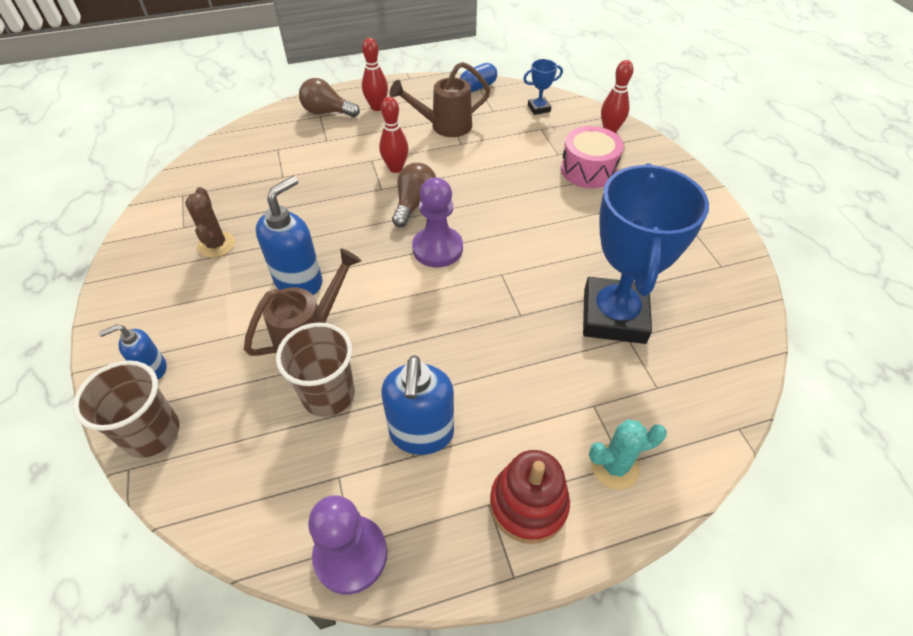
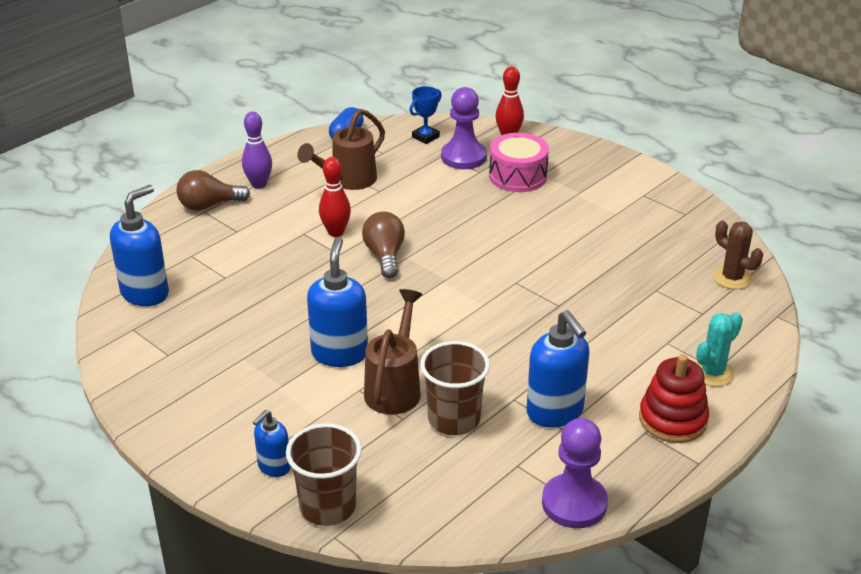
camera: 30 degrees left, 15 degrees down
(216, 245) = (222, 355): brown cactus -> brown cactus (732, 278)
(218, 168) = (145, 293): none -> blue soap dispenser
(377, 107) = (259, 184): red bowling pin -> purple bowling pin
(437, 248) = (442, 283): purple pawn -> purple pawn (463, 157)
(614, 316) = (632, 278): blue trophy -> none

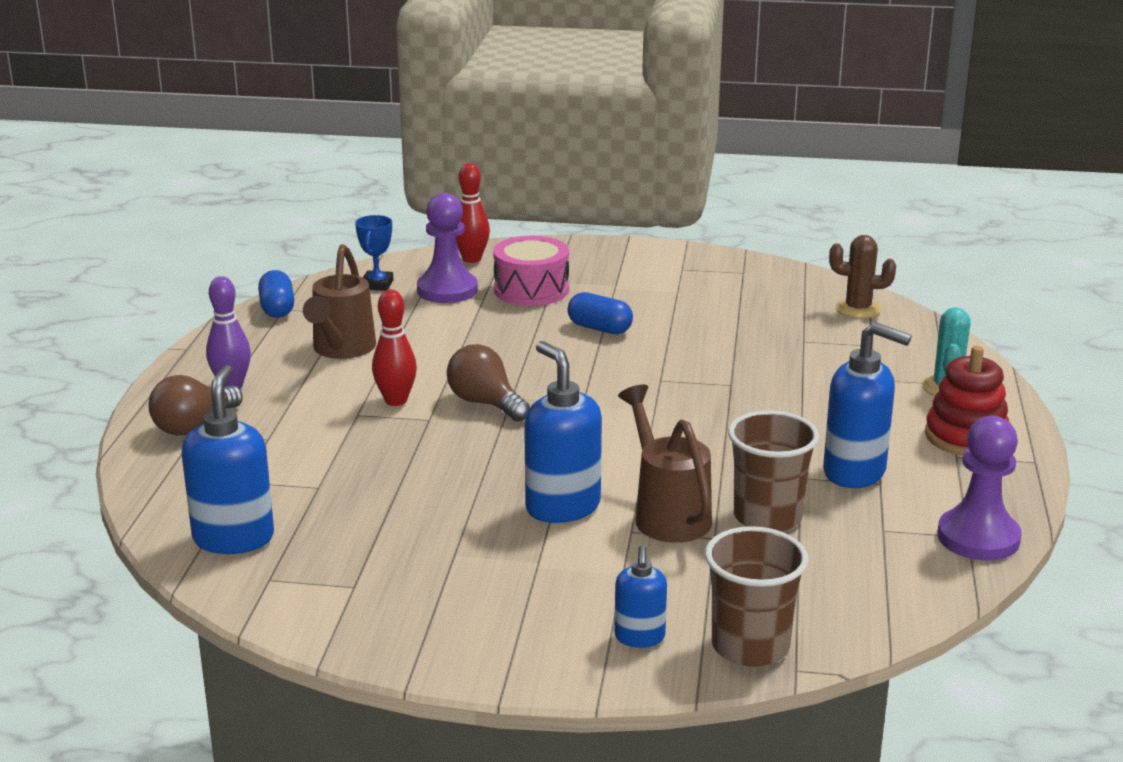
camera: 35 degrees left, 10 degrees down
(525, 225) = (599, 328): none -> blue capsule

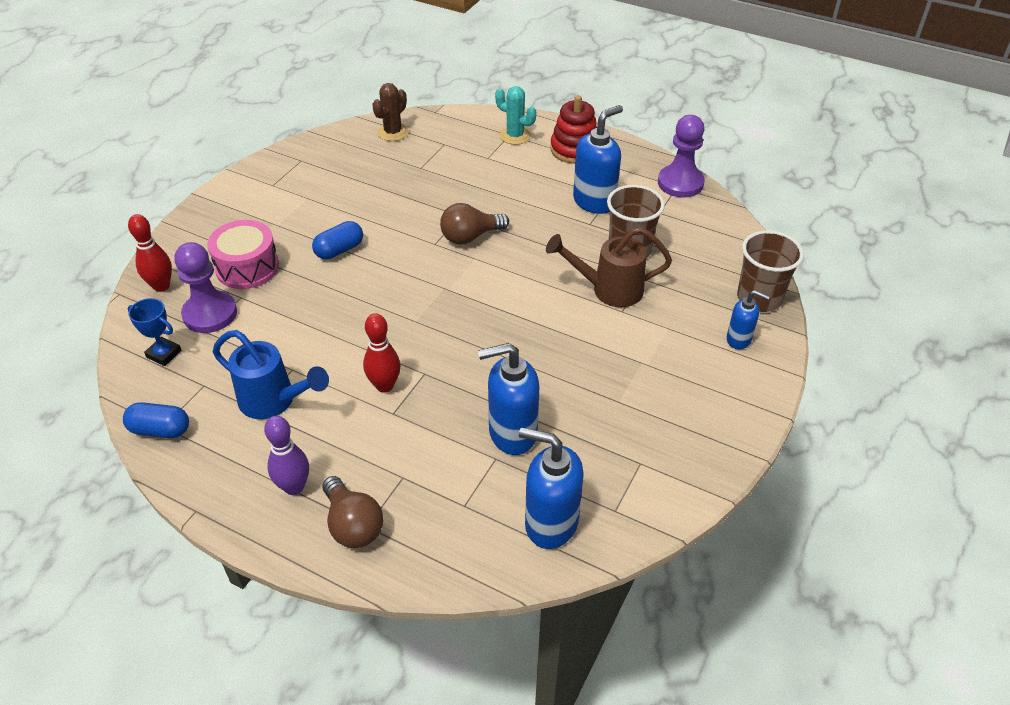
camera: 70 degrees left, 20 degrees up
(341, 350) = (274, 402): brown watering can -> blue watering can
(485, 403) = (418, 337): brown light bulb -> brown light bulb (470, 237)
(562, 507) = (581, 334): blue soap dispenser -> blue soap dispenser (512, 433)

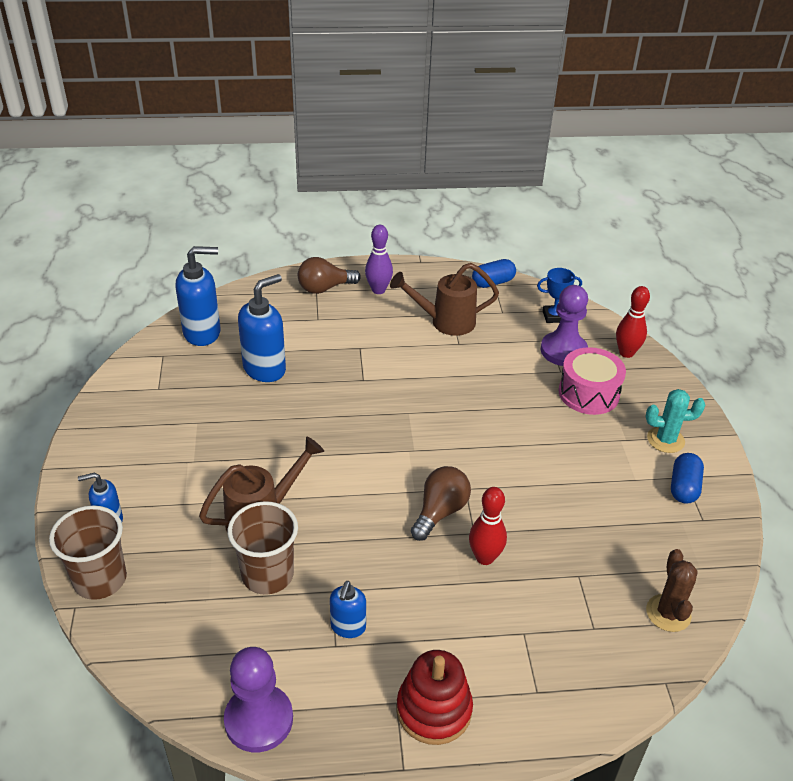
camera: 145 degrees right, 5 degrees down
(274, 402) = (445, 322): blue watering can -> brown watering can
(339, 250) = (538, 441): blue capsule -> blue capsule (683, 487)
(353, 525) = (324, 288): brown light bulb -> brown light bulb turned 45 degrees counterclockwise
(384, 386) = (383, 360): red bowling pin -> red bowling pin (485, 557)
(515, 136) = (527, 693): turquoise cactus -> turquoise cactus (665, 440)
(594, 201) = (348, 627): blue soap dispenser -> blue soap dispenser, size x0.57

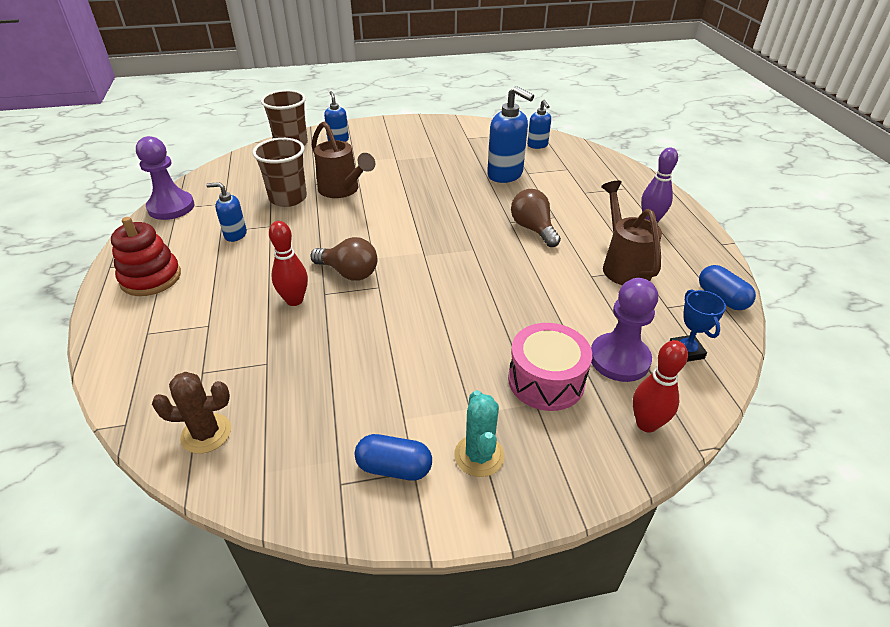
camera: 85 degrees right, 0 degrees up
(202, 333) = (537, 145): blue soap dispenser -> blue soap dispenser, size x0.57
(324, 288) = (632, 191): brown light bulb -> brown light bulb (533, 229)

